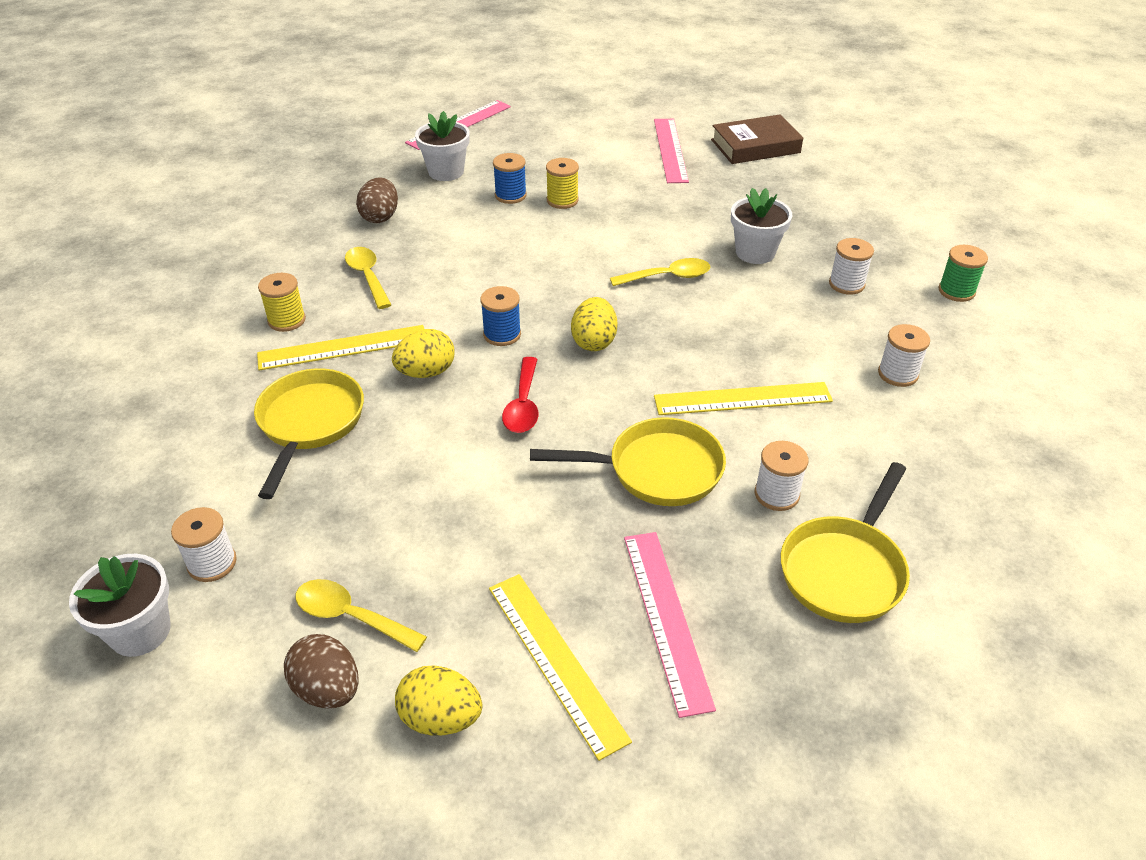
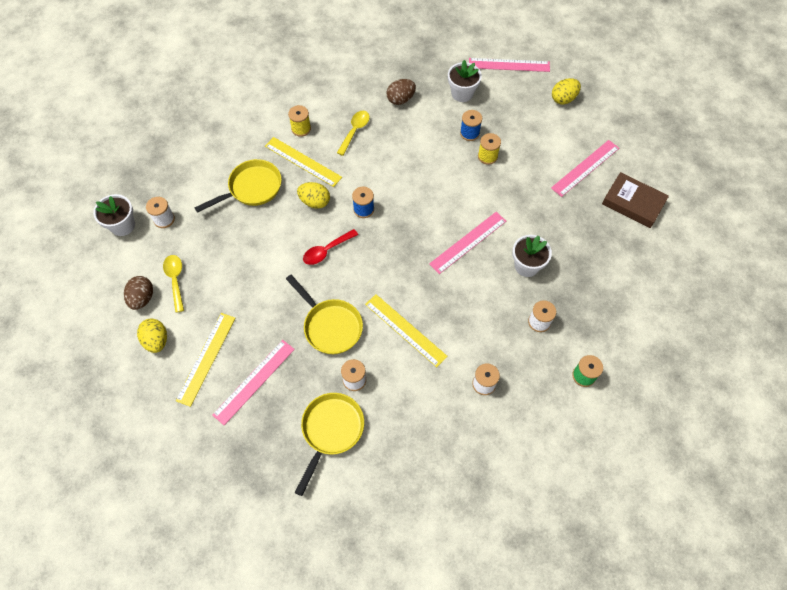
camera: 50 degrees right, 20 degrees up
(594, 342) = (391, 246): yellow egg -> yellow egg (563, 99)
(668, 277) = (468, 242): yellow spoon -> pink ruler
(844, 570) = (331, 430): yellow pan -> yellow pan turned 120 degrees clockwise

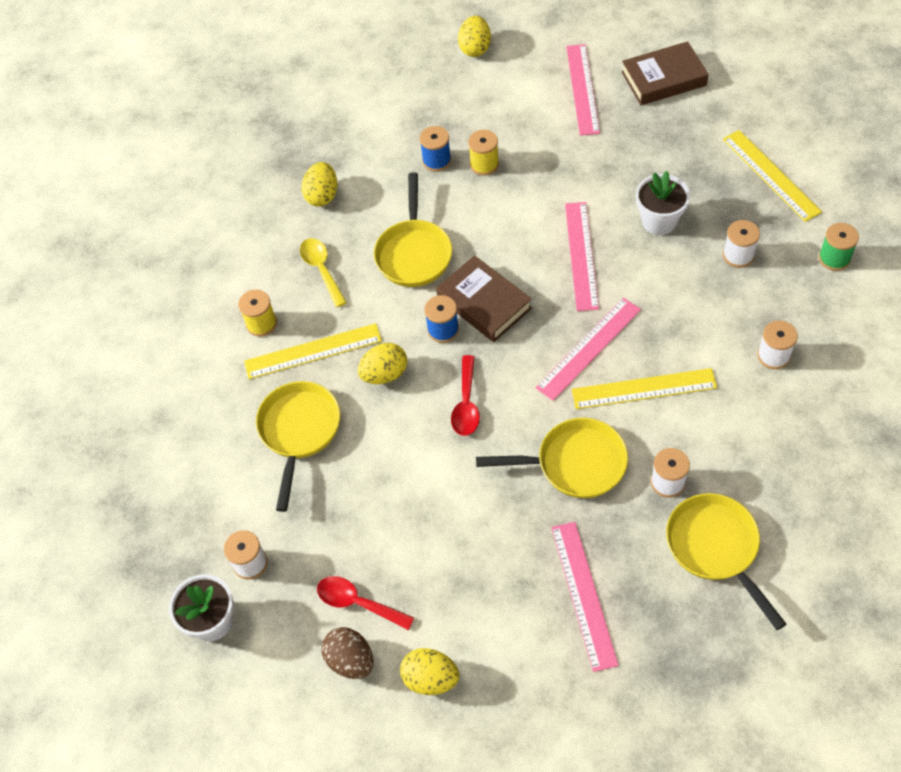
camera: 45 degrees left, 5 degrees down
(175, 280) = (358, 603): yellow spoon -> red spoon
(206, 358) = (506, 632): yellow ruler -> yellow ruler (770, 175)
(396, 217) = (484, 303): none -> brown book
(400, 99) = (322, 195): brown egg -> yellow egg
(400, 164) = (414, 253): none -> yellow pan
(462, 93) = (374, 132): white flower pot -> none
(509, 65) = (379, 65): pink ruler -> pink ruler (588, 348)

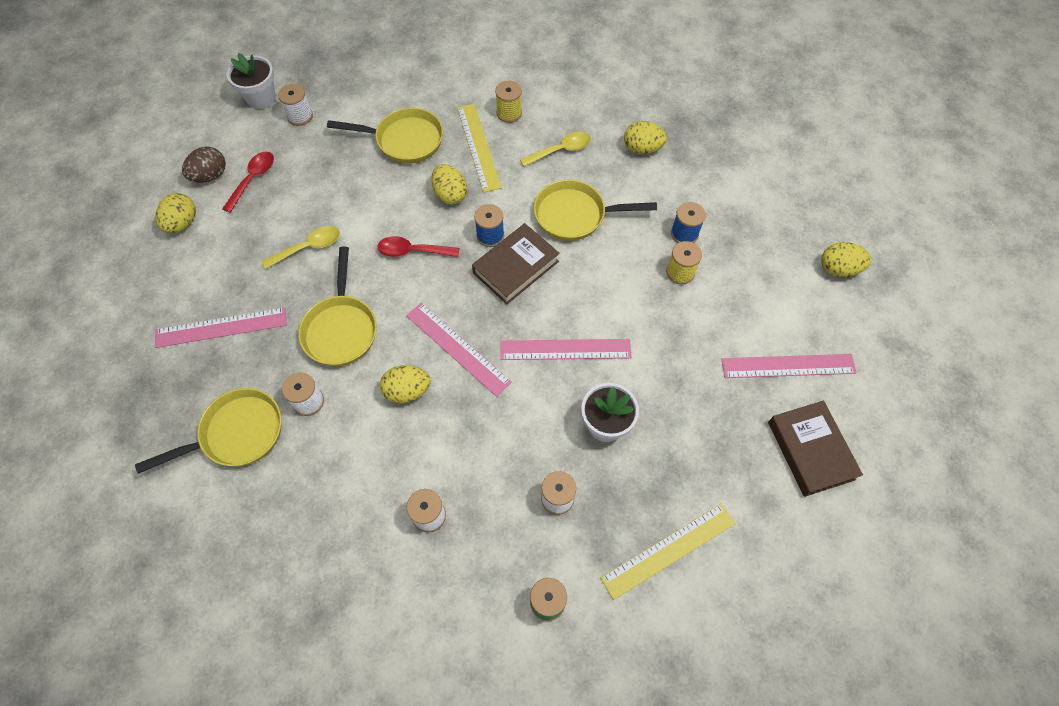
camera: 85 degrees right, 5 degrees up
(464, 516) = (308, 247): none -> yellow spoon
(644, 389) = (407, 391): yellow ruler -> yellow egg

